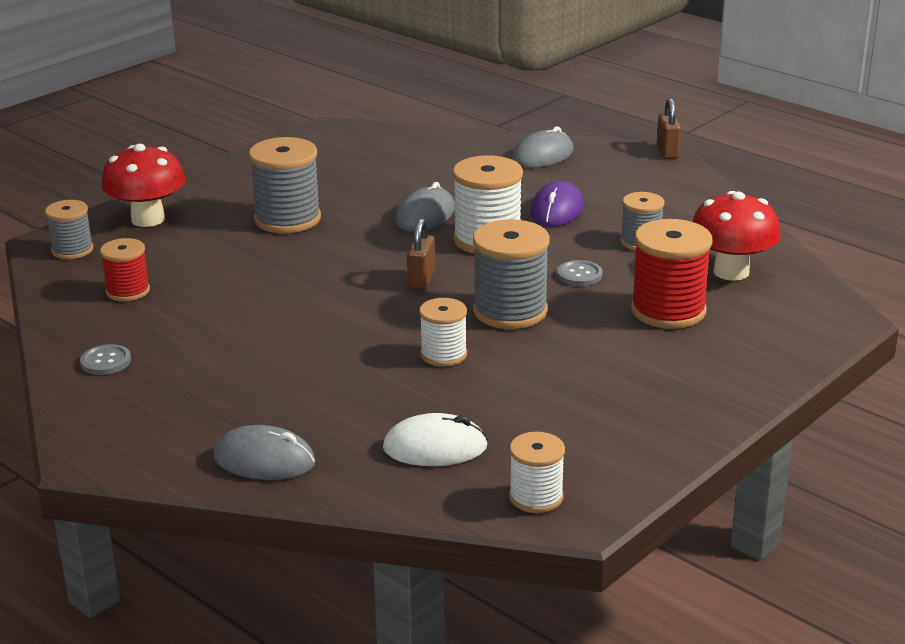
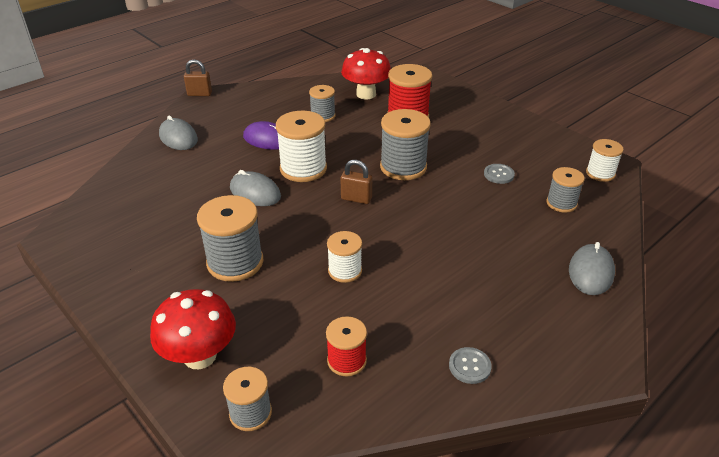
camera: 85 degrees left, 10 degrees up
(435, 447) = (561, 203): white mouse -> grey spool
(443, 354) = (456, 195): white spool -> white spool (345, 271)
(579, 275) = (360, 139): grey button -> grey button (498, 174)

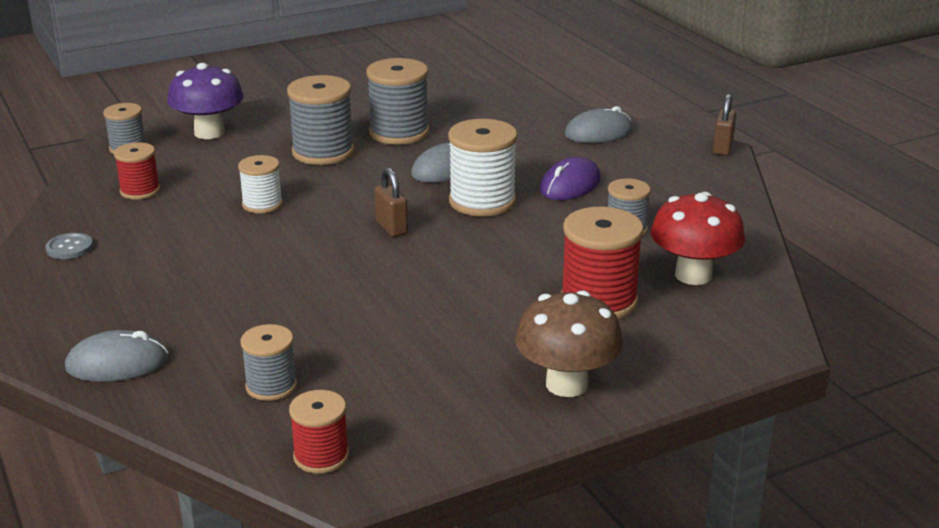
camera: 105 degrees right, 10 degrees down
(200, 356) = (209, 133): red mushroom -> purple mushroom
(356, 199) = (391, 227): brown padlock -> brown padlock turned 60 degrees counterclockwise
(403, 167) = (447, 272): grey spool -> grey spool (399, 132)
(488, 118) = (567, 384): none -> brown mushroom
(498, 174) = (380, 348): grey button -> none
(591, 272) = (117, 363): grey mouse -> grey mouse turned 45 degrees counterclockwise
(600, 173) = (321, 456): white spool -> red spool

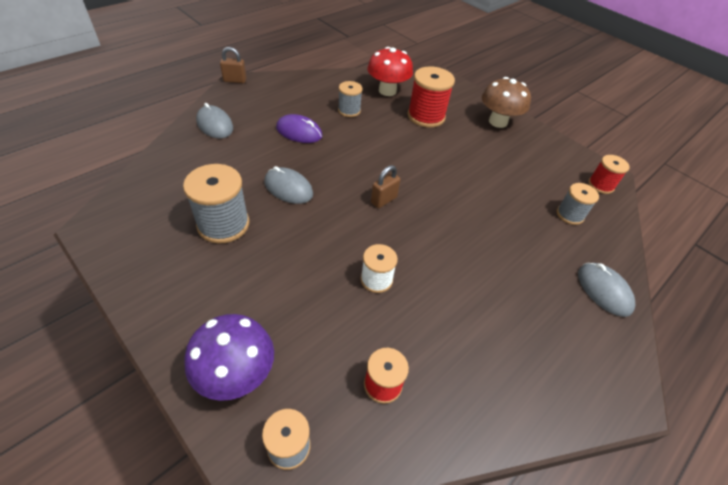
camera: 110 degrees left, 20 degrees up
(69, 248) = (501, 394): grey button -> none
(323, 152) = (270, 265): grey spool -> none
(482, 201) = (333, 165): white spool -> none

